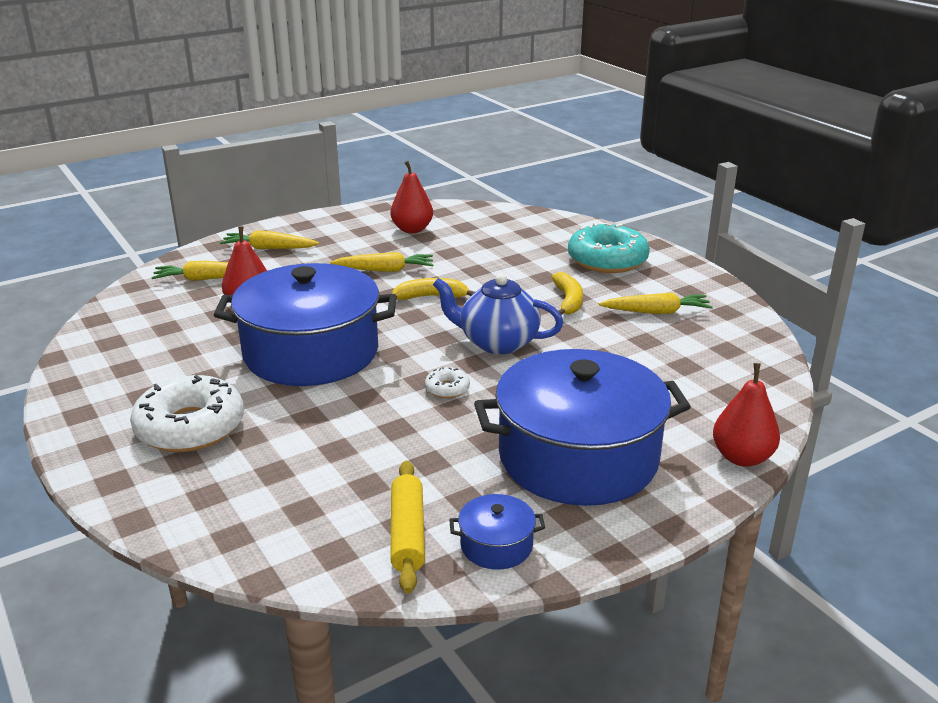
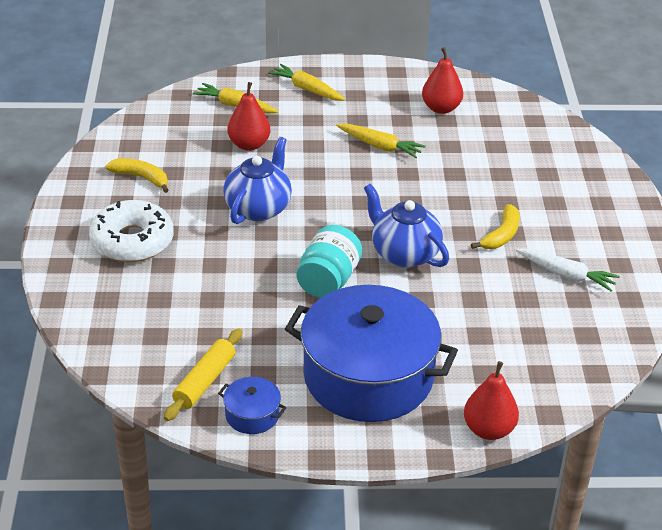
camera: 30 degrees right, 10 degrees up
(311, 352) = (258, 208): blue pot -> blue teapot
(432, 296) = (393, 188): yellow banana -> yellow banana (141, 178)
(447, 388) = (328, 280): white donut -> turquoise jar
(607, 260) = (581, 204): turquoise donut -> none
(656, 312) = (566, 275): yellow carrot -> white carrot

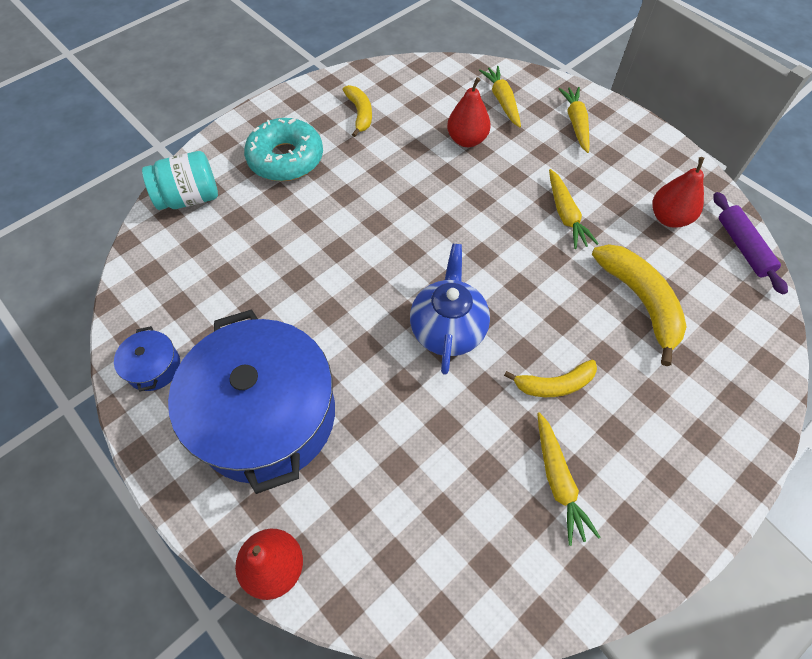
camera: 50 degrees right, 20 degrees up
(132, 241) = (286, 159): white donut -> turquoise donut
(205, 381) = (168, 309): yellow rolling pin -> none
(258, 208) = (399, 198): blue teapot -> none
(328, 280) = (360, 302): turquoise jar -> turquoise jar (189, 198)
(487, 162) = (640, 301): none -> yellow banana
(500, 97) = (743, 247): none -> purple rolling pin
(566, 275) = (558, 480): white carrot -> yellow carrot

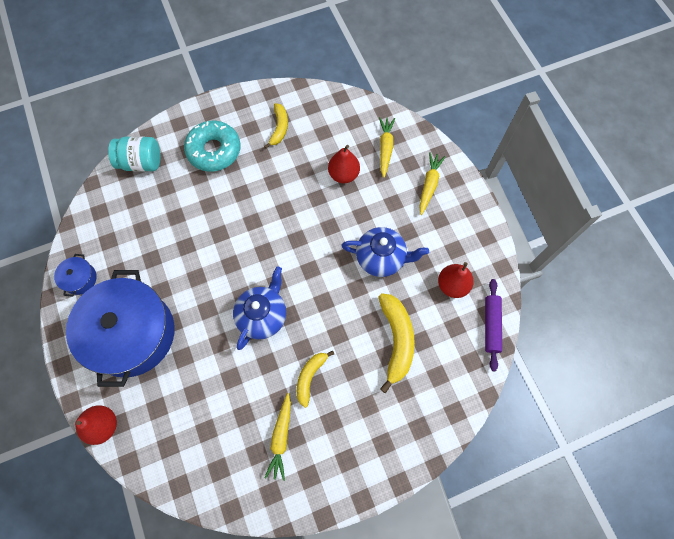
camera: 20 degrees right, 10 degrees up
(554, 384) = (310, 377): yellow banana -> yellow banana turned 105 degrees clockwise
(565, 215) = (381, 258): yellow carrot -> blue teapot

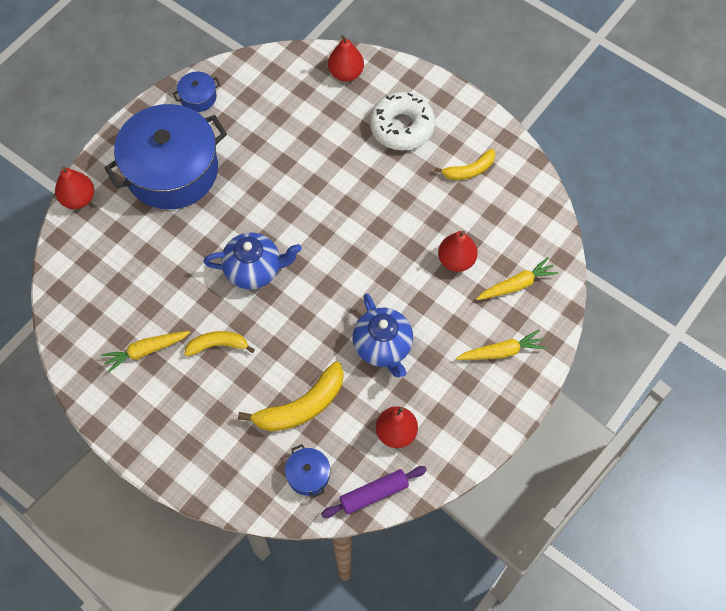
camera: 60 degrees right, 5 degrees down
(141, 162) = (346, 73): turquoise jar -> red pear
(214, 150) = (402, 127): turquoise donut -> white donut
(453, 364) = (308, 475): none -> blue pot

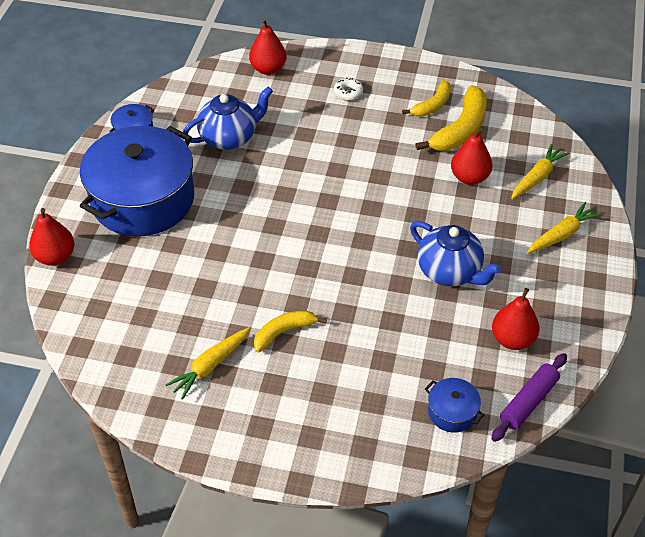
camera: 25 degrees left, 15 degrees down
(254, 270) = (280, 253): blue teapot -> blue teapot (229, 137)
(301, 406) = (404, 353): yellow banana -> yellow banana (460, 129)
(402, 127) = (348, 93): white donut -> white donut, size x0.44

